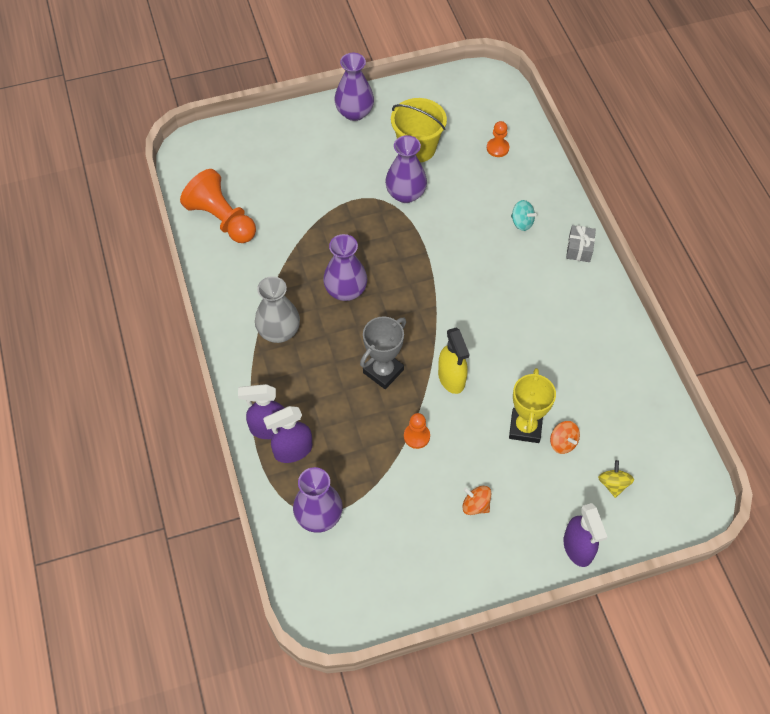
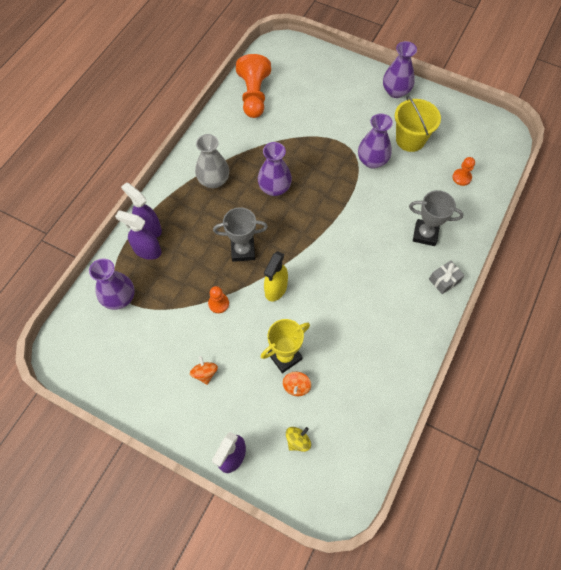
camera: 45 degrees right, 5 degrees up
(522, 222) = (425, 234): turquoise spinning top -> grey trophy

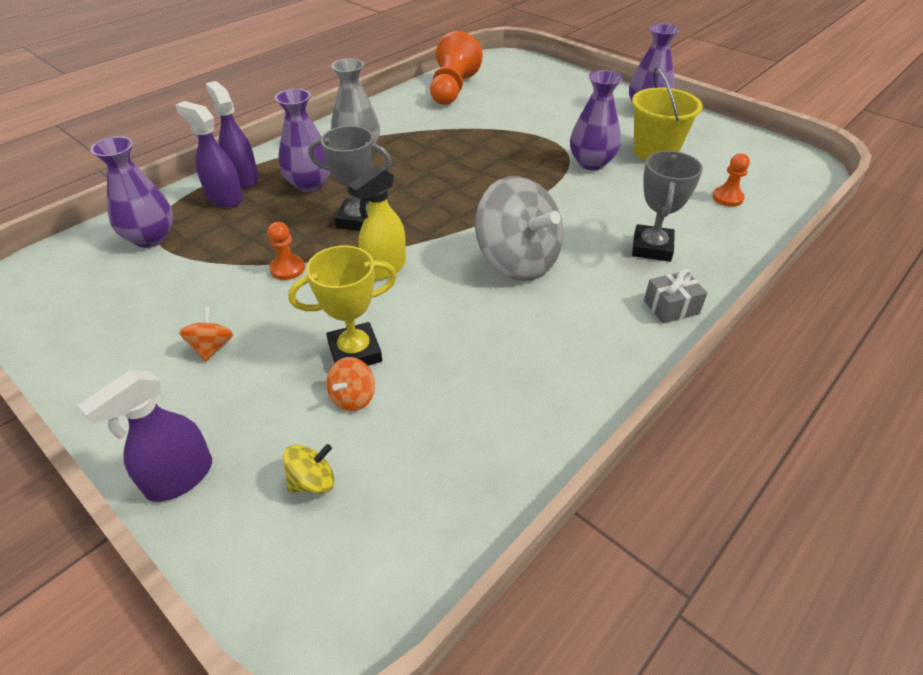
camera: 15 degrees right, 20 degrees down
(274, 188) = (438, 168): purple vase -> purple vase (309, 184)
(351, 264) = (517, 261): none -> grey spinning top
(425, 234) = (652, 248): grey trophy -> grey trophy turned 75 degrees clockwise

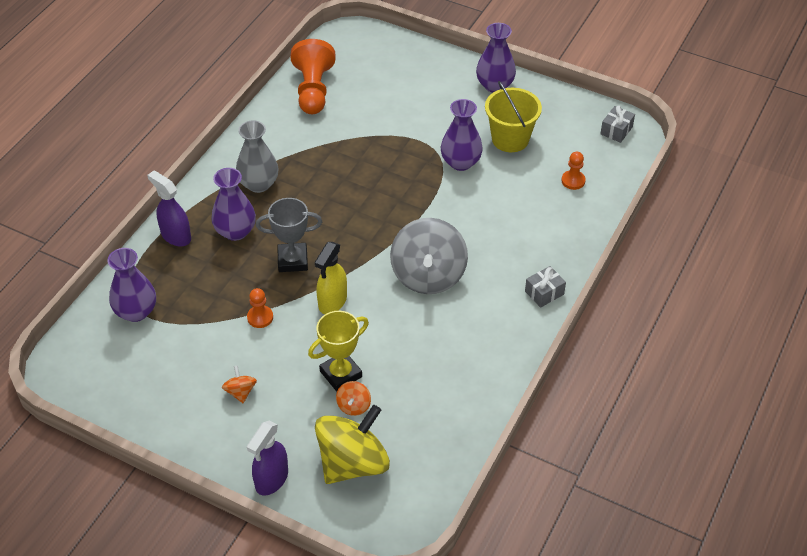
camera: 15 degrees left, 5 degrees up
(224, 198) = (172, 260): purple spray bottle -> none
(312, 482) = (353, 463): yellow spinning top -> yellow spinning top, size x2.34
(517, 261) = (428, 275): grey spinning top -> grey spinning top turned 60 degrees clockwise
(652, 248) = (523, 243): grey trophy -> none
(787, 161) = (616, 130): none -> grey gift

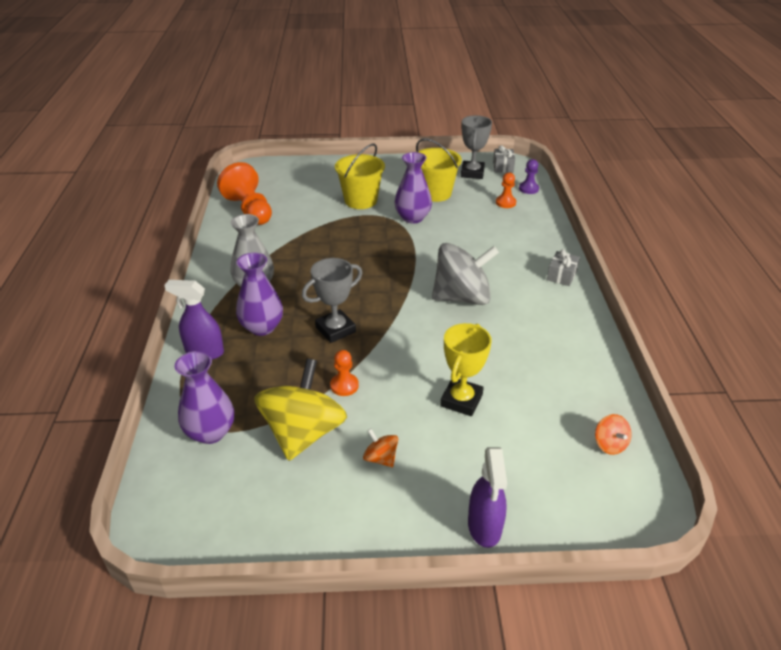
camera: 30 degrees left, 10 degrees down
(332, 302) = (400, 347): yellow spray bottle -> none
(353, 463) = (545, 471): yellow spinning top -> yellow spinning top (303, 433)
(354, 406) = (498, 421): orange spinning top -> orange spinning top (610, 444)
(427, 119) = (360, 200): none -> yellow bucket
(428, 275) = (462, 297): grey spinning top -> grey spinning top turned 75 degrees counterclockwise
(494, 85) = (392, 167): purple vase -> none
(574, 126) = (472, 173): none -> grey trophy
(616, 172) = (528, 189): none -> purple pawn

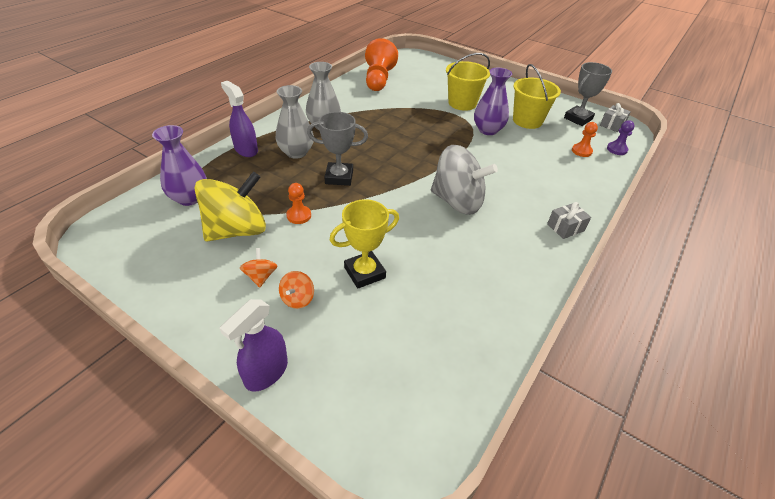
camera: 35 degrees right, 5 degrees up
(262, 327) = (296, 152): purple vase -> grey vase
(610, 444) = (442, 383): orange spinning top -> orange spinning top (297, 299)

